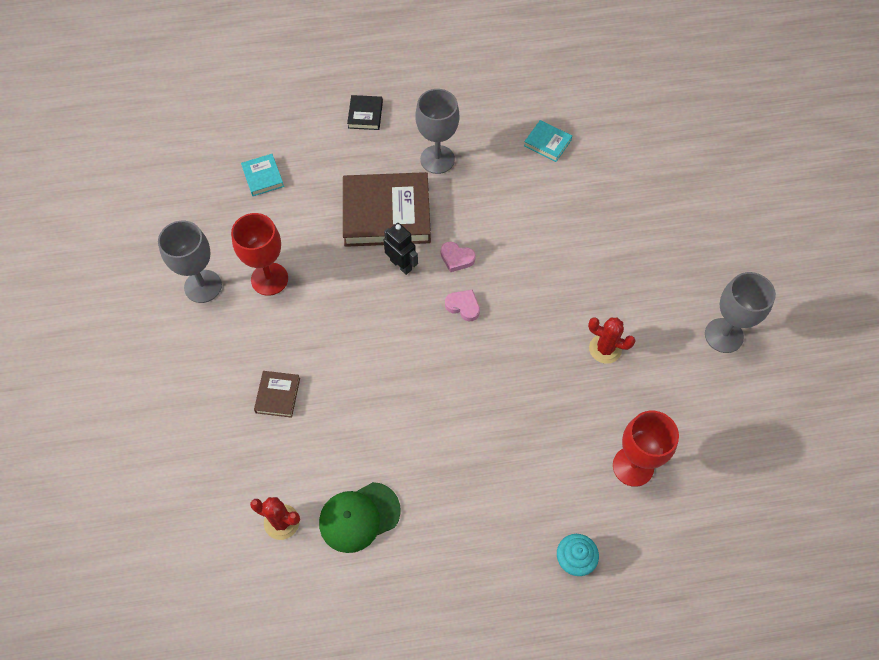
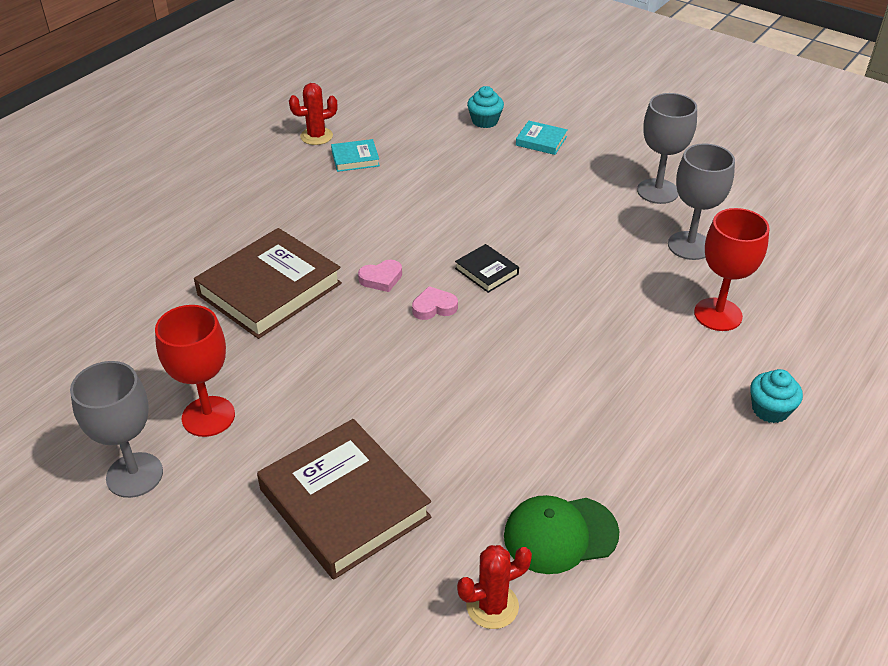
camera: 45 degrees left, 20 degrees down
(263, 177) = (93, 342): turquoise book -> turquoise book (541, 141)
(277, 395) = (344, 503): brown book -> brown book, size x2.19
(359, 517) = (560, 534): green cap -> green cap turned 60 degrees clockwise
(365, 115) = (151, 233): black book -> black book (486, 271)
(401, 265) = (335, 316): black robot -> none
(437, 159) = (268, 223): grey goblet -> grey goblet (690, 246)
(605, 349) = (588, 256): red cactus -> red cactus (316, 136)
(675, 174) = (485, 121): none -> turquoise cupcake

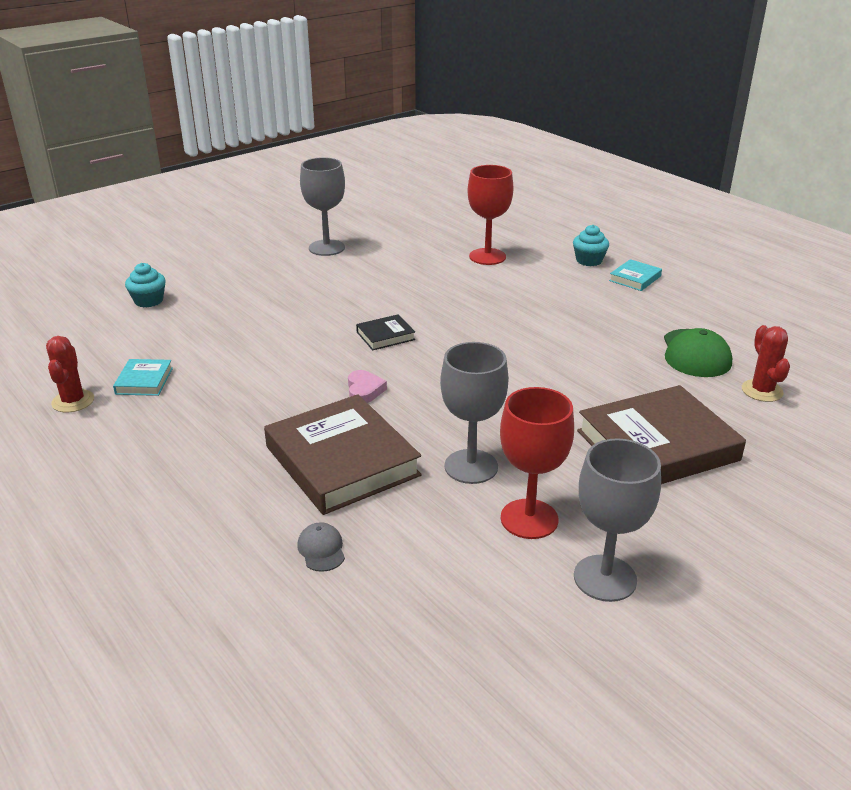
camera: 75 degrees left, 10 degrees down
(157, 303) = (321, 549): none -> grey cap
(434, 307) = (421, 368): pink heart -> none
(541, 141) = (210, 280): turquoise book -> turquoise book (635, 278)
(690, 246) = (404, 250): grey goblet -> grey goblet (471, 466)

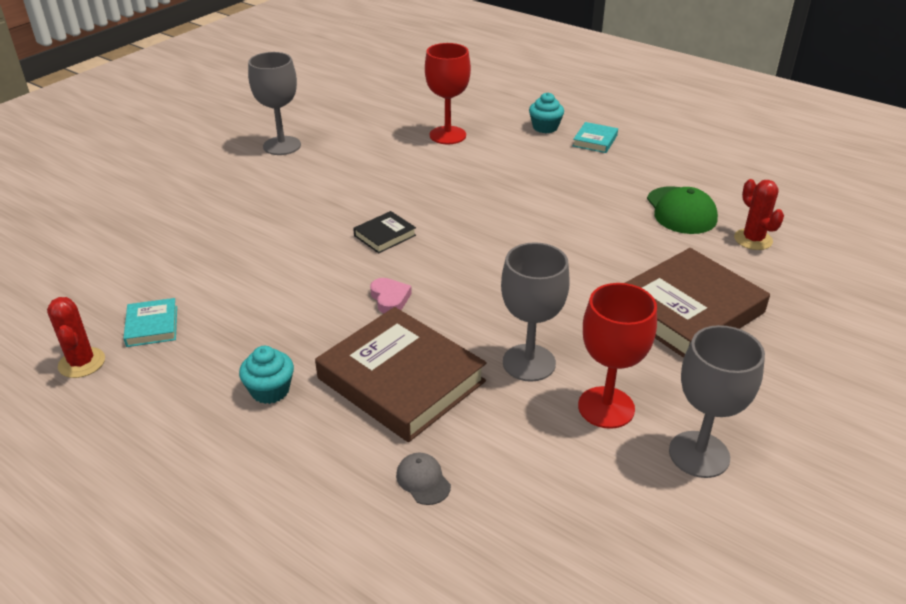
camera: 15 degrees left, 5 degrees up
(148, 301) = (115, 232): turquoise cupcake -> turquoise cupcake (270, 390)

